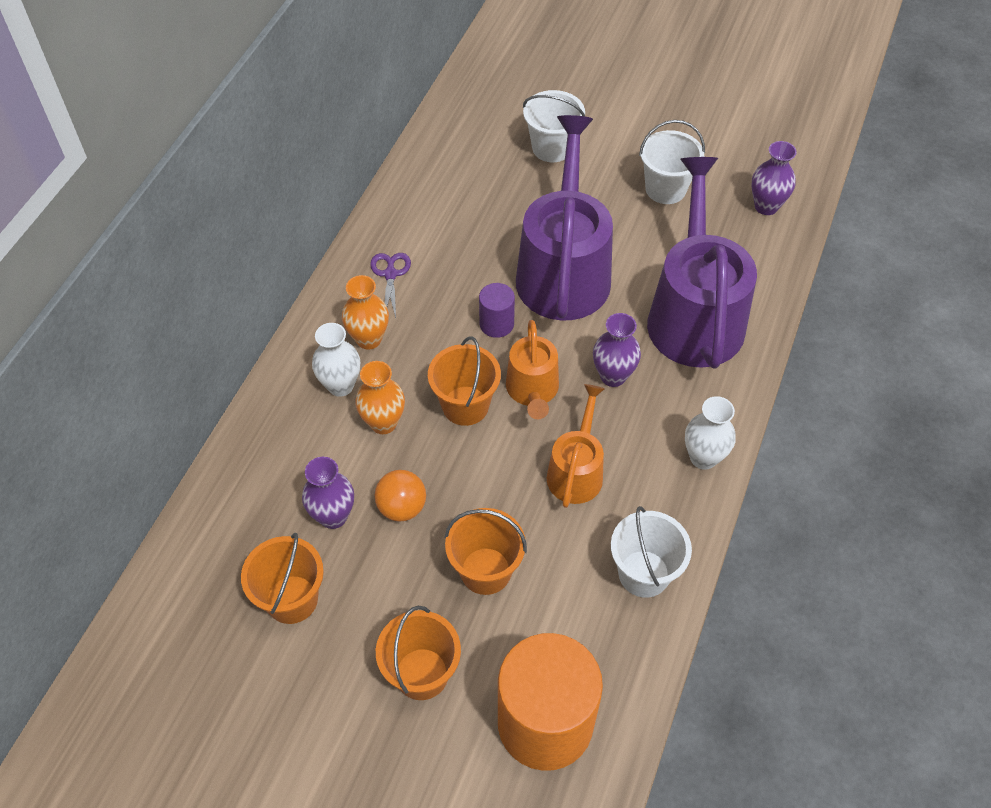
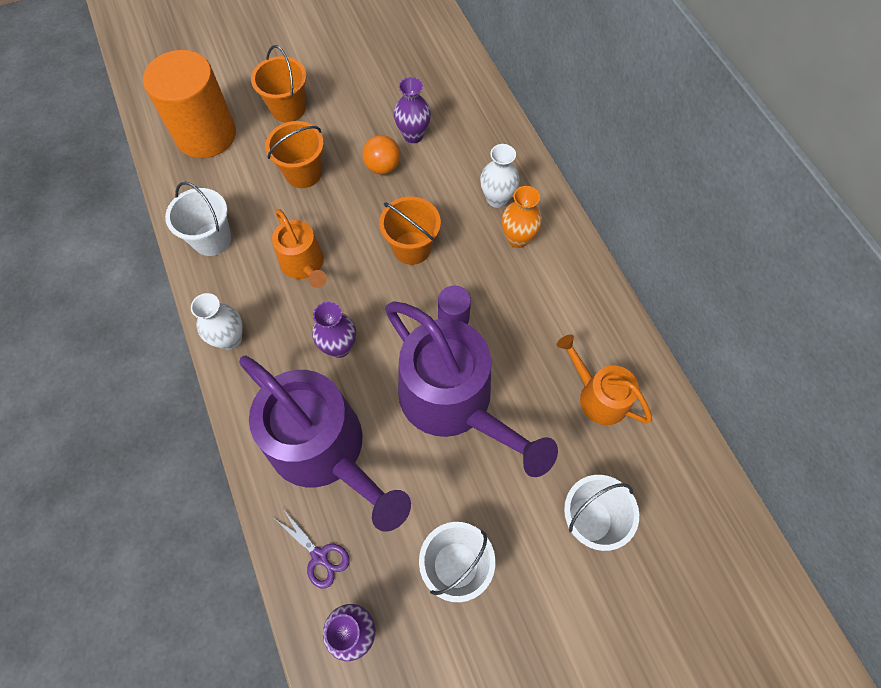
camera: 135 degrees right, 10 degrees up
(292, 599) = (387, 89): orange bucket -> none
(383, 423) = (446, 199): orange vase -> none
(390, 274) = (562, 292): purple scissors -> purple scissors (320, 556)
(532, 390) = (381, 292): orange watering can -> orange watering can (598, 396)

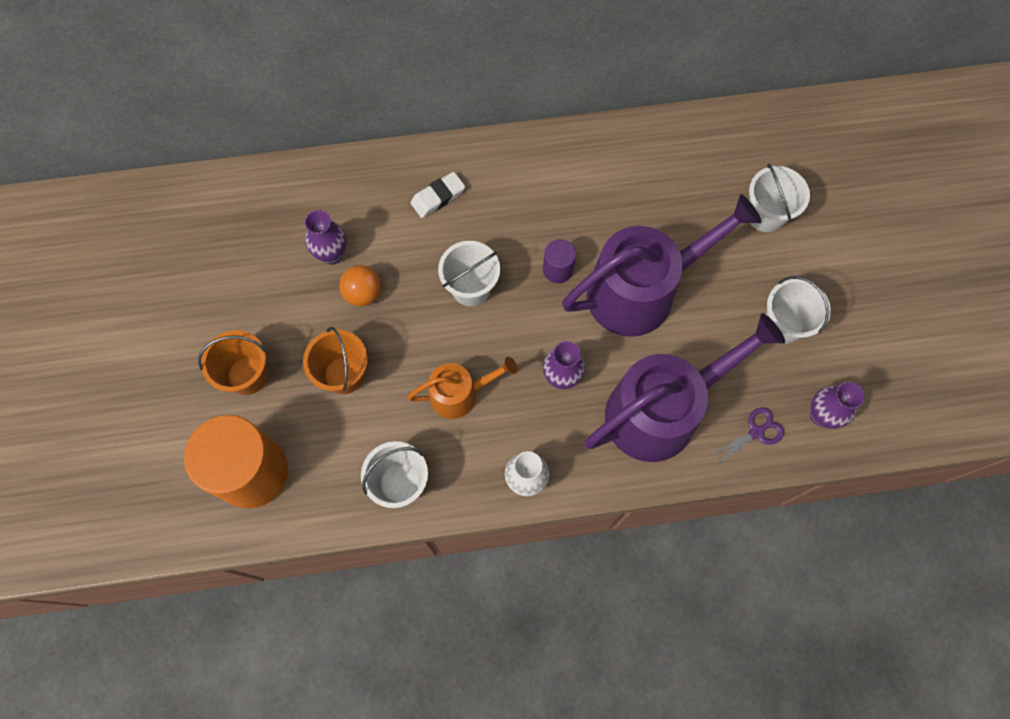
camera: 75 degrees left, 5 degrees up
(412, 248) = (471, 288): orange bucket -> white bucket
(497, 199) = (438, 197): white vase -> white eraser
(518, 238) = (489, 191): orange vase -> none
(598, 396) = (663, 174): orange watering can -> none

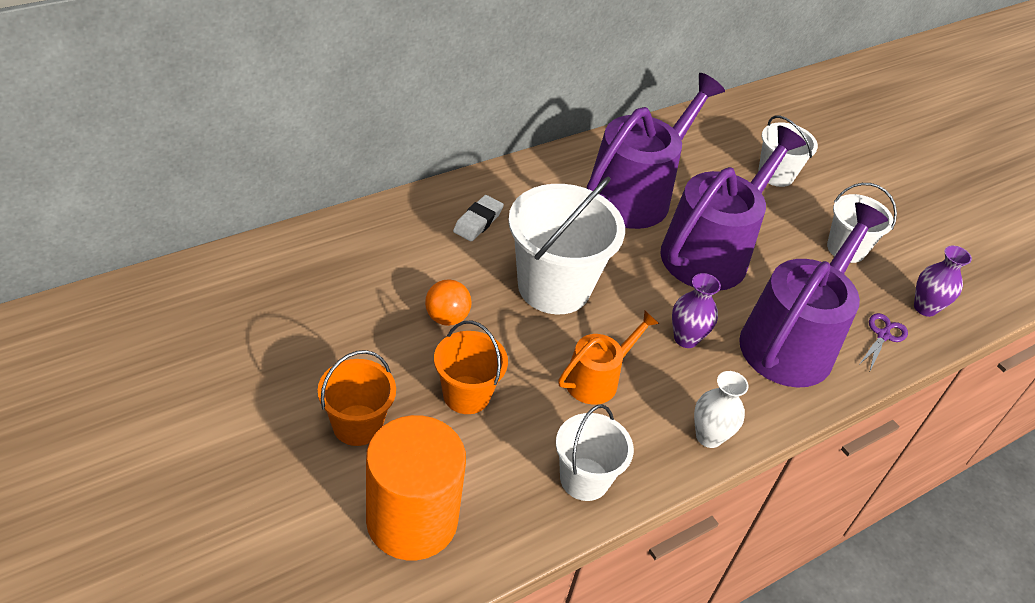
camera: 30 degrees left, 25 degrees down
(332, 254) = (395, 292): purple vase -> none
(471, 288) = (554, 287): white bucket -> white bucket, size x1.72
(557, 269) = (626, 253): purple cylinder -> none
(604, 202) = (635, 194): none -> purple watering can

